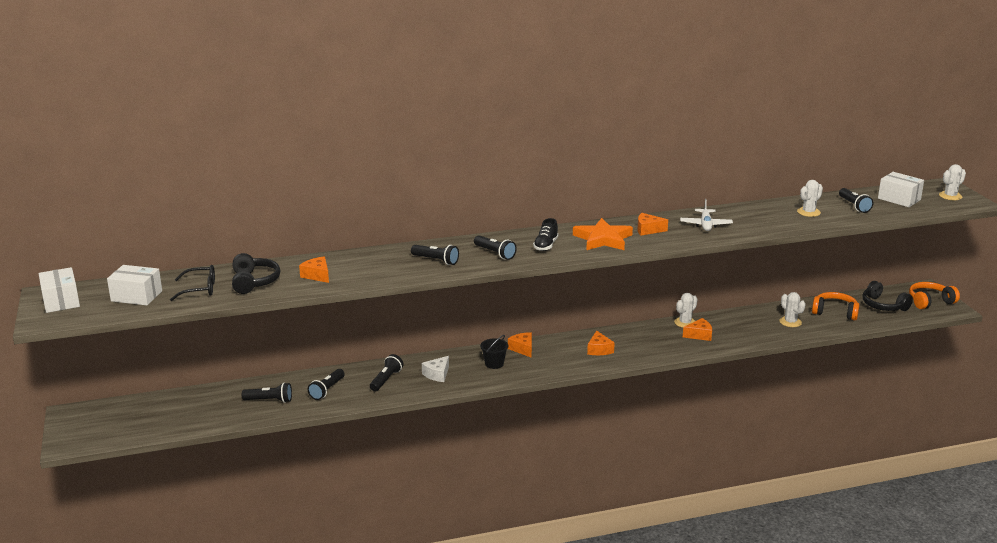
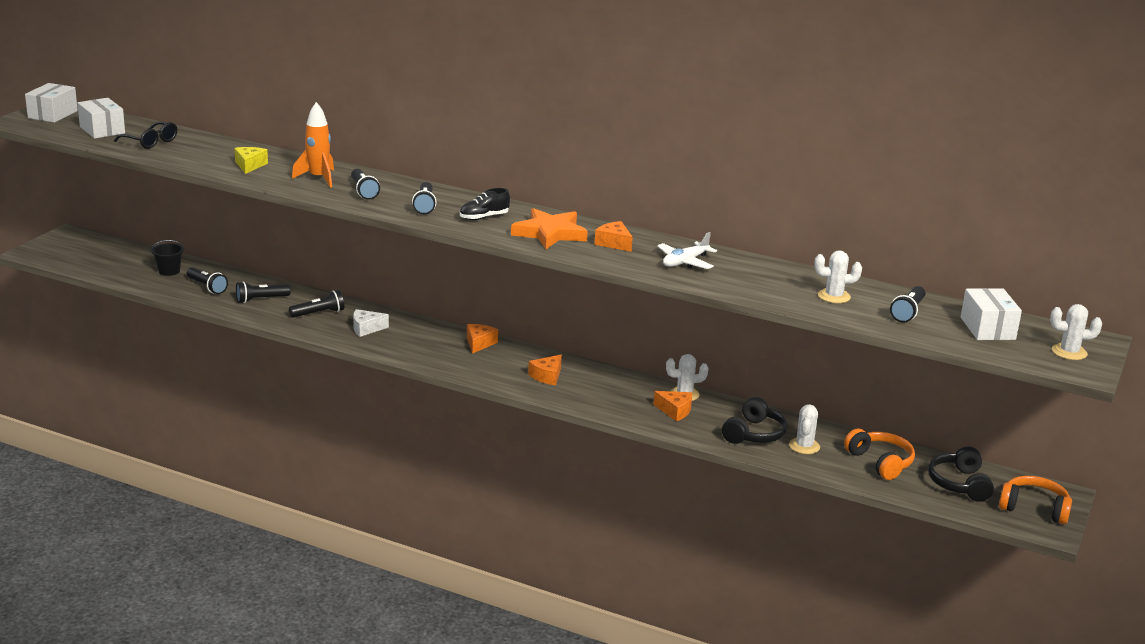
camera: 40 degrees right, 0 degrees up
(254, 282) = (197, 152): black headphones -> black headphones (754, 434)
(317, 275) = (249, 165): orange cheese -> yellow cheese
(386, 264) = (318, 178): none -> orange rocket
(494, 364) = (429, 343): black bucket -> black bucket (169, 271)

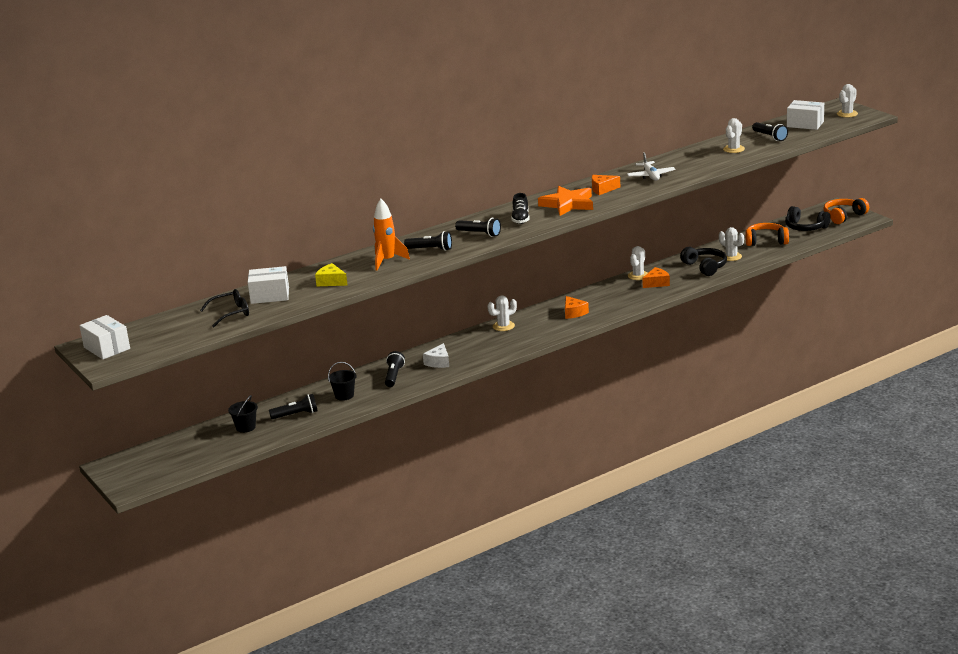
camera: 55 degrees left, 0 degrees up
(102, 130) = (176, 330): white box -> white box (270, 295)
(261, 299) = (344, 395): black flashlight -> black bucket
(479, 343) = (503, 326): orange cheese -> white cactus

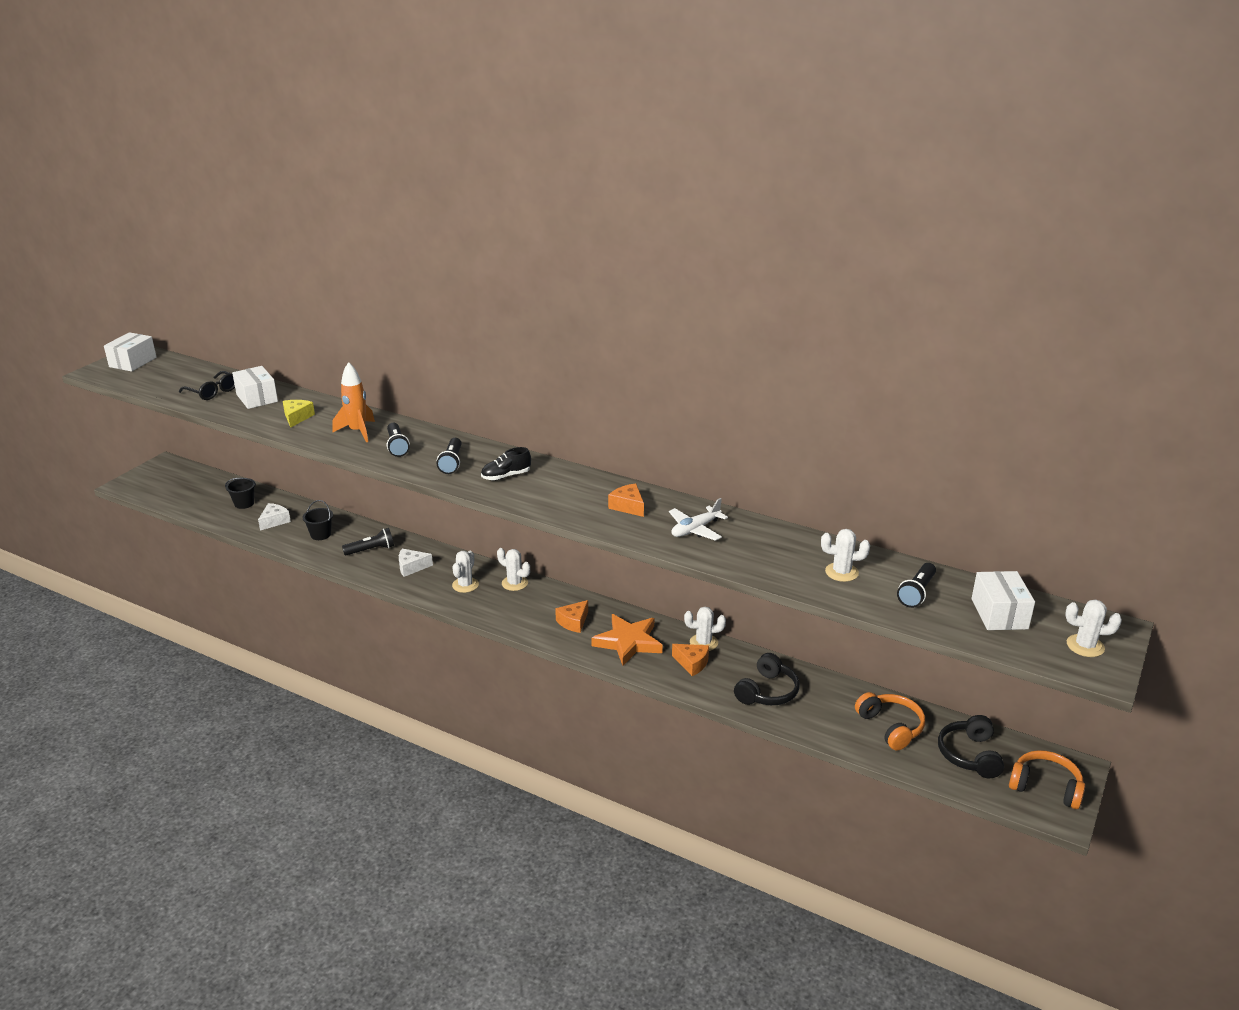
camera: 60 degrees right, 5 degrees up
(296, 415) = (274, 521): black flashlight -> white cheese
(568, 204) = (567, 495): orange star -> orange star (628, 642)
(731, 257) = (815, 707): white cactus -> white cactus (465, 585)

